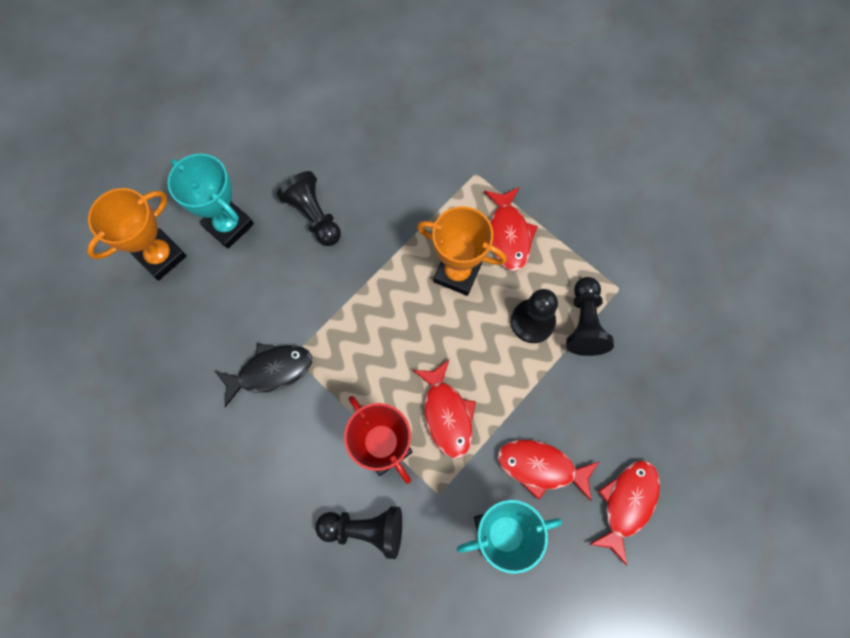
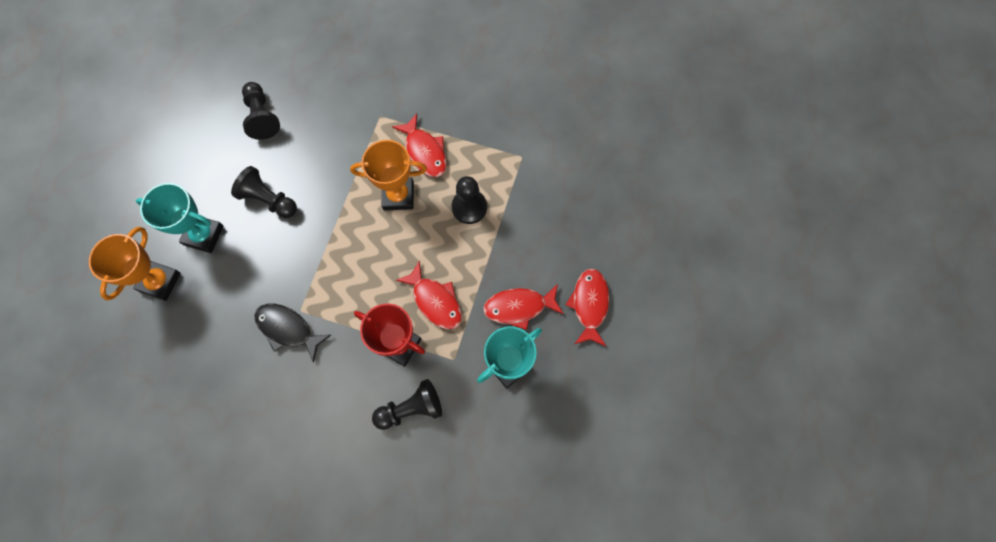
camera: 25 degrees left, 0 degrees up
(270, 371) = (288, 329): black fish -> black fish turned 105 degrees counterclockwise
(584, 323) = (507, 192): black pawn -> black pawn (262, 117)

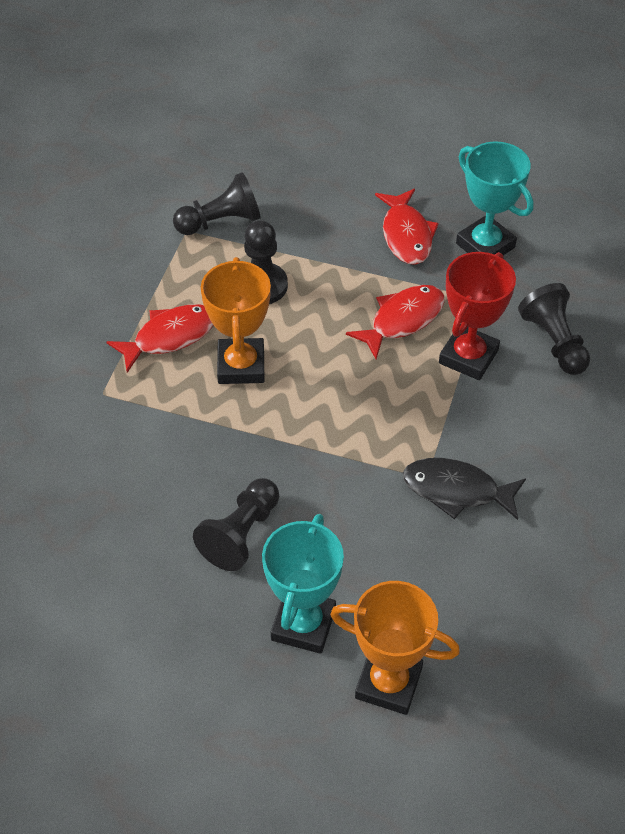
camera: 90 degrees left, 20 degrees down
(262, 117) = (83, 557): black pawn -> black pawn (221, 222)
(288, 329) = (456, 490): black fish -> black fish turned 75 degrees clockwise
(589, 304) = (399, 170): red fish -> none

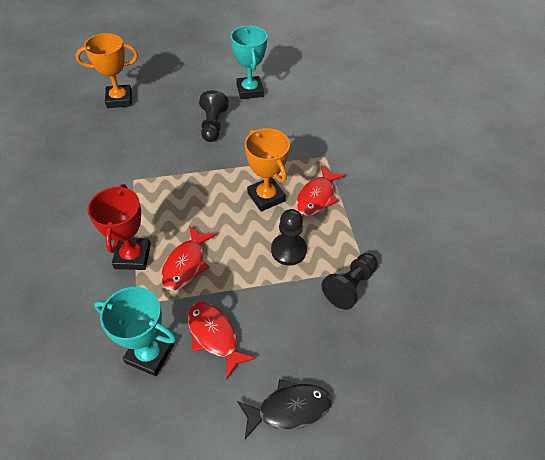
camera: 150 degrees right, 0 degrees up
(303, 624) = (165, 105): turquoise trophy -> turquoise trophy (250, 91)
(456, 490) = (114, 179): black fish -> black fish (289, 408)
(554, 342) = (76, 291): black pawn -> none

